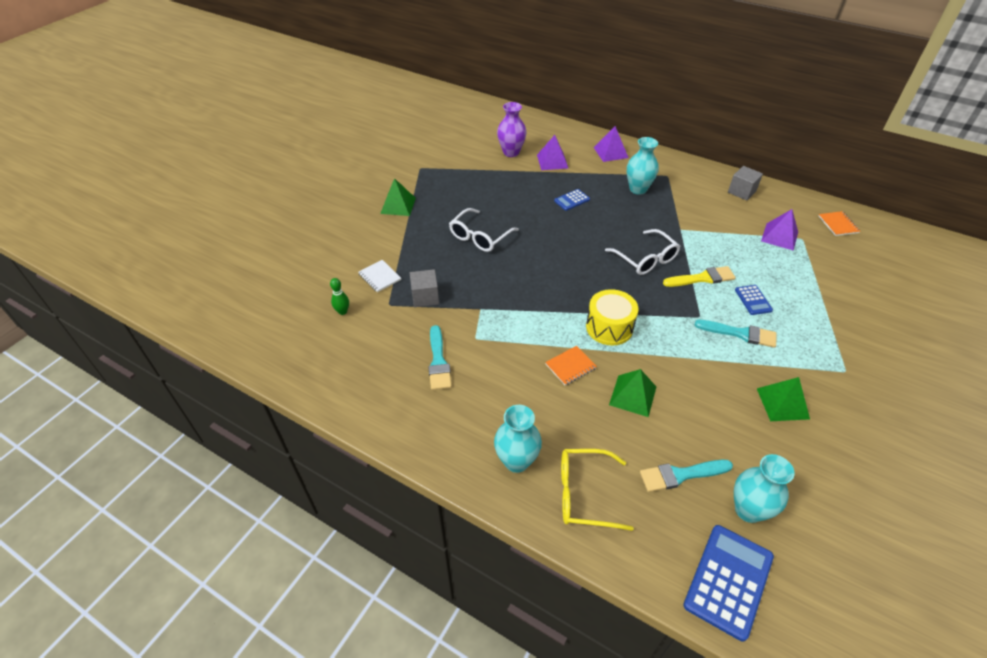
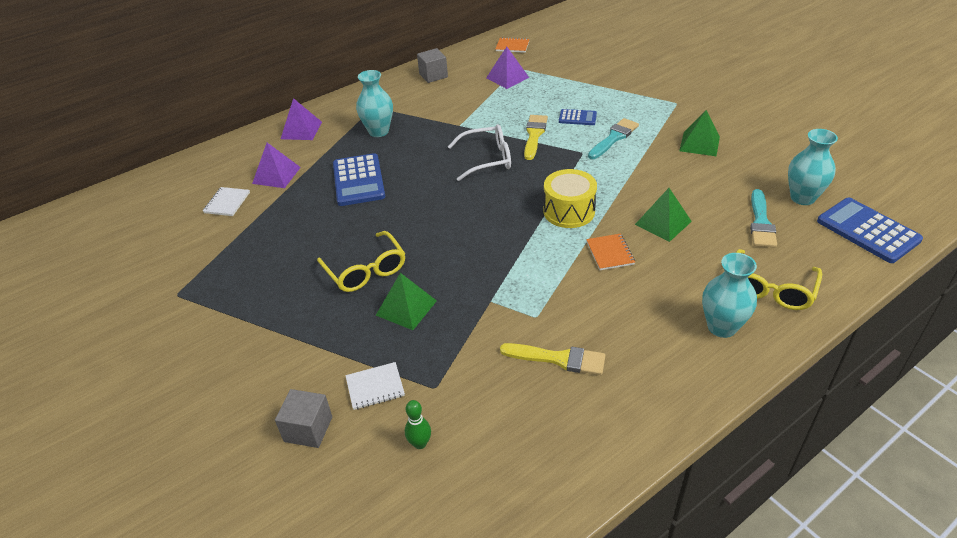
camera: 65 degrees left, 5 degrees down
(398, 205) = (239, 336): green pyramid -> green pyramid (406, 307)
(425, 297) = (442, 347): grey cube -> grey cube (308, 429)
(438, 362) = (558, 359): turquoise brush -> yellow brush
(479, 237) = (366, 270): white glasses -> yellow glasses
(511, 152) = (227, 203): purple vase -> white notebook
(572, 200) = (358, 180): blue calculator -> blue calculator, size x1.87

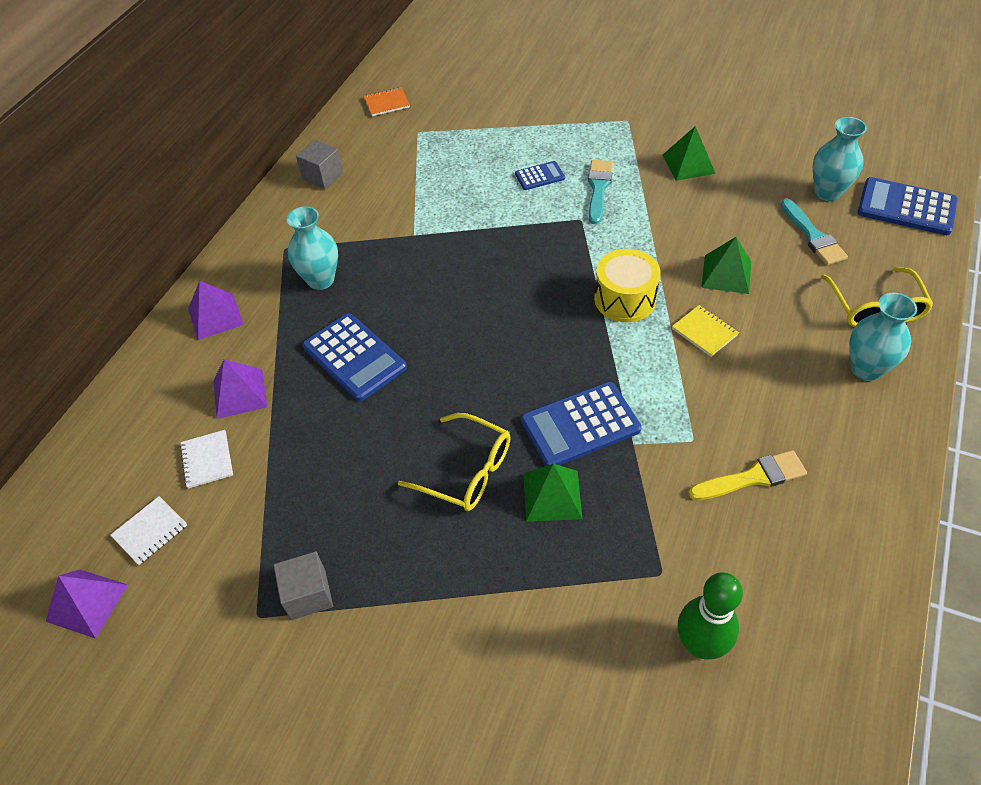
camera: 30 degrees left, 10 degrees up
(308, 429) = (572, 695): grey cube -> grey cube (308, 594)
(375, 387) = (600, 607): white notebook -> white notebook (150, 531)
(420, 443) = (700, 644): green bowling pin -> green bowling pin, size x1.86
(464, 275) = (580, 425): none -> blue calculator
(487, 159) = (484, 268): white glasses -> none
(507, 77) = (416, 149): purple pyramid -> purple pyramid (87, 603)
(534, 135) = (510, 216): yellow brush -> none
(610, 253) = (704, 332): orange notebook -> yellow notebook

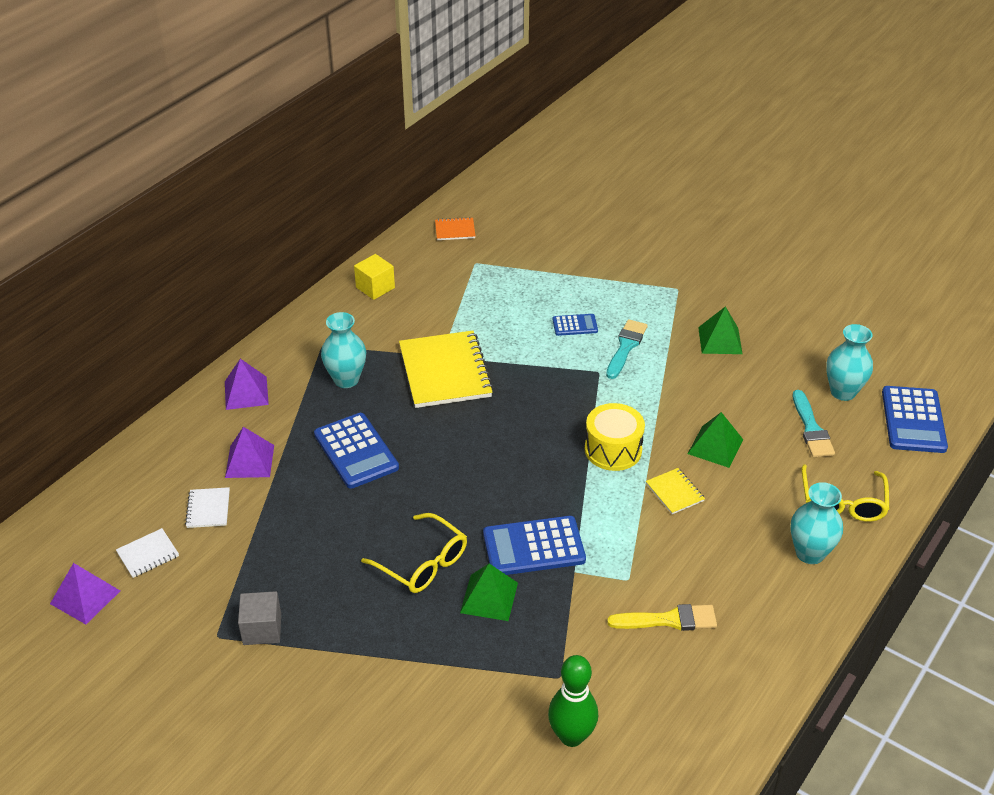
camera: 10 degrees right, 10 degrees down
(322, 176) = (375, 287): grey cube -> yellow cube
(423, 250) = (445, 372): none -> yellow notebook
(906, 207) = (913, 420): blue calculator -> blue calculator turned 120 degrees counterclockwise

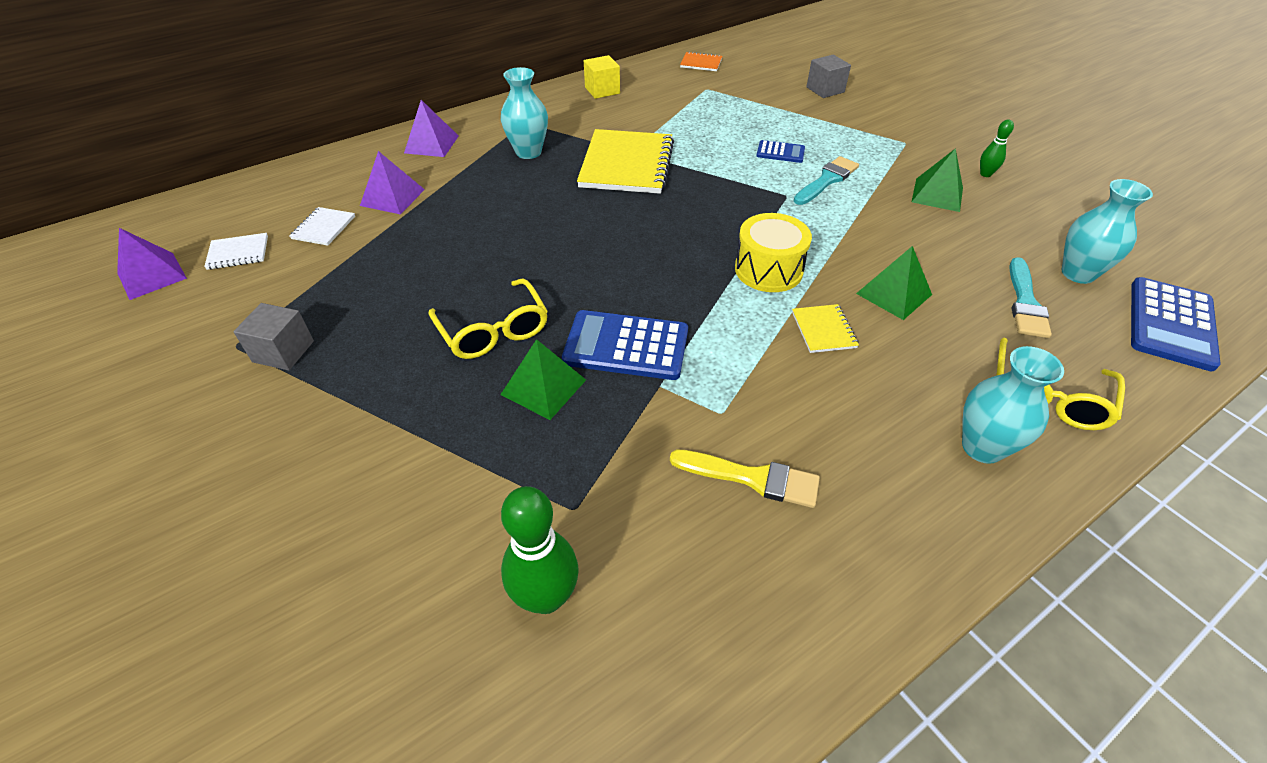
camera: 20 degrees right, 5 degrees up
(356, 451) = (497, 211): blue calculator -> none
(586, 240) = (825, 90): none -> grey cube
(752, 308) = (985, 174): none -> green bowling pin

